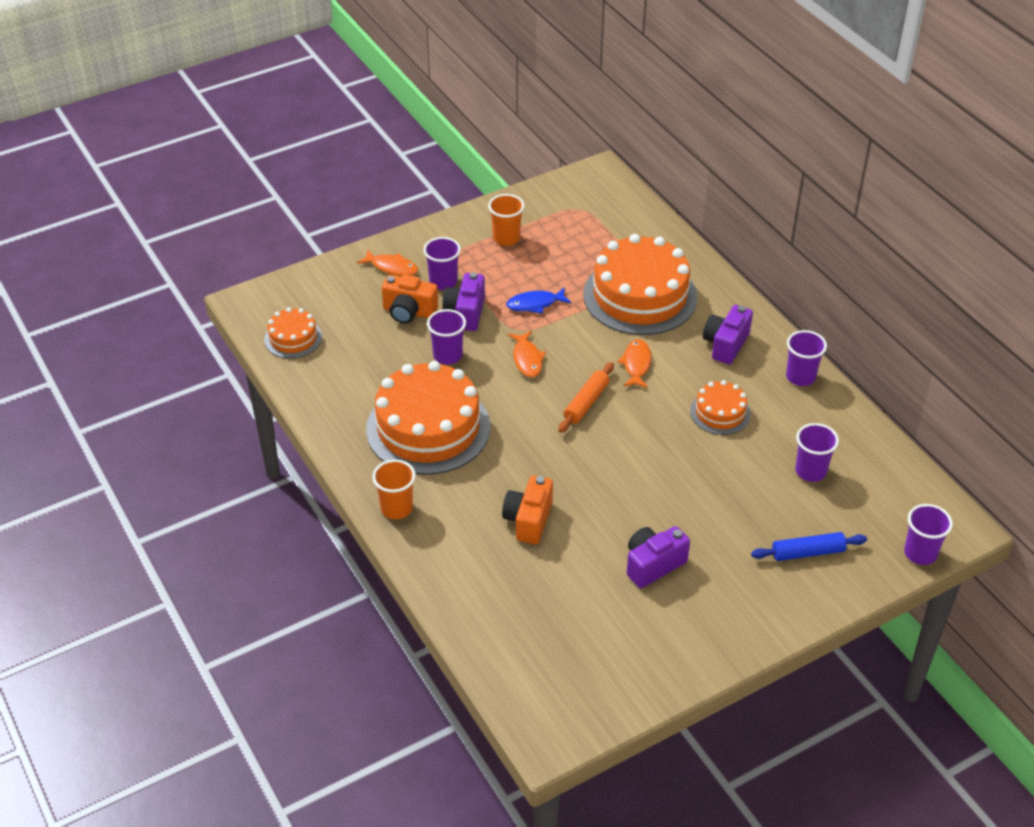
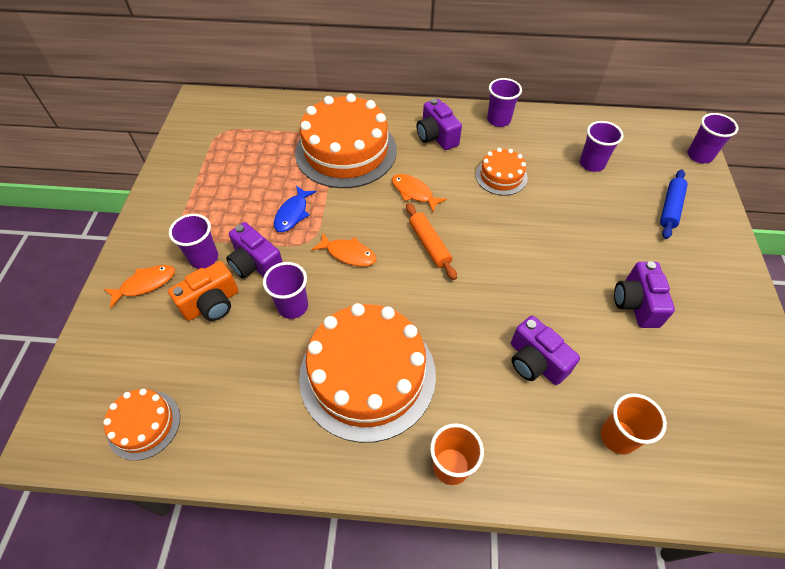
camera: 55 degrees left, 10 degrees up
(506, 238) = (202, 189): orange cup -> orange cup (618, 437)
(528, 520) = (535, 362): orange camera -> purple camera

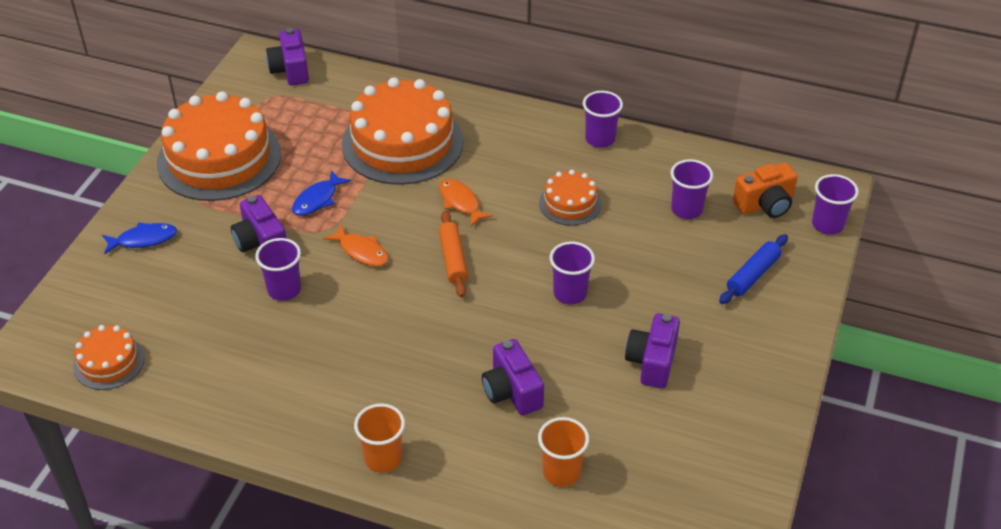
camera: 15 degrees right, 10 degrees down
(145, 284) = (143, 239): orange fish -> blue fish
(204, 258) = (209, 226): purple cup -> purple cup (570, 293)
(212, 304) = (204, 271): orange camera -> orange camera (765, 204)
(367, 375) = (335, 366): orange cake -> orange cake (219, 158)
(436, 136) = (515, 145): purple camera -> purple camera (290, 70)

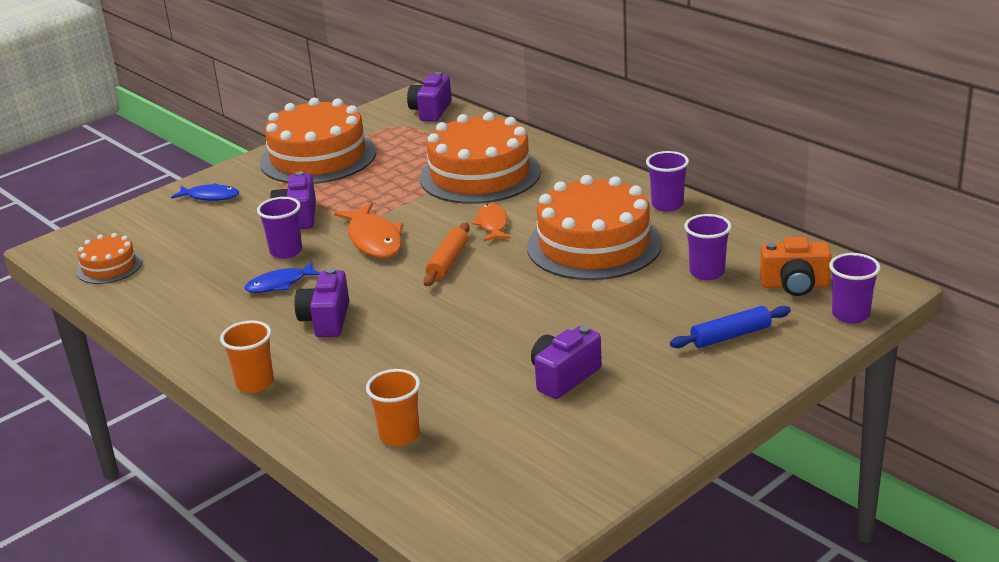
camera: 30 degrees right, 15 degrees down
(317, 199) = (371, 198): blue fish -> blue fish (280, 284)
(361, 251) = (374, 240): orange fish -> orange fish, size x1.56
(512, 391) = (411, 366): purple camera -> purple camera (326, 320)
(570, 203) = (594, 245): orange cake -> orange cake, size x2.04
(570, 293) = (532, 309): purple cup -> none

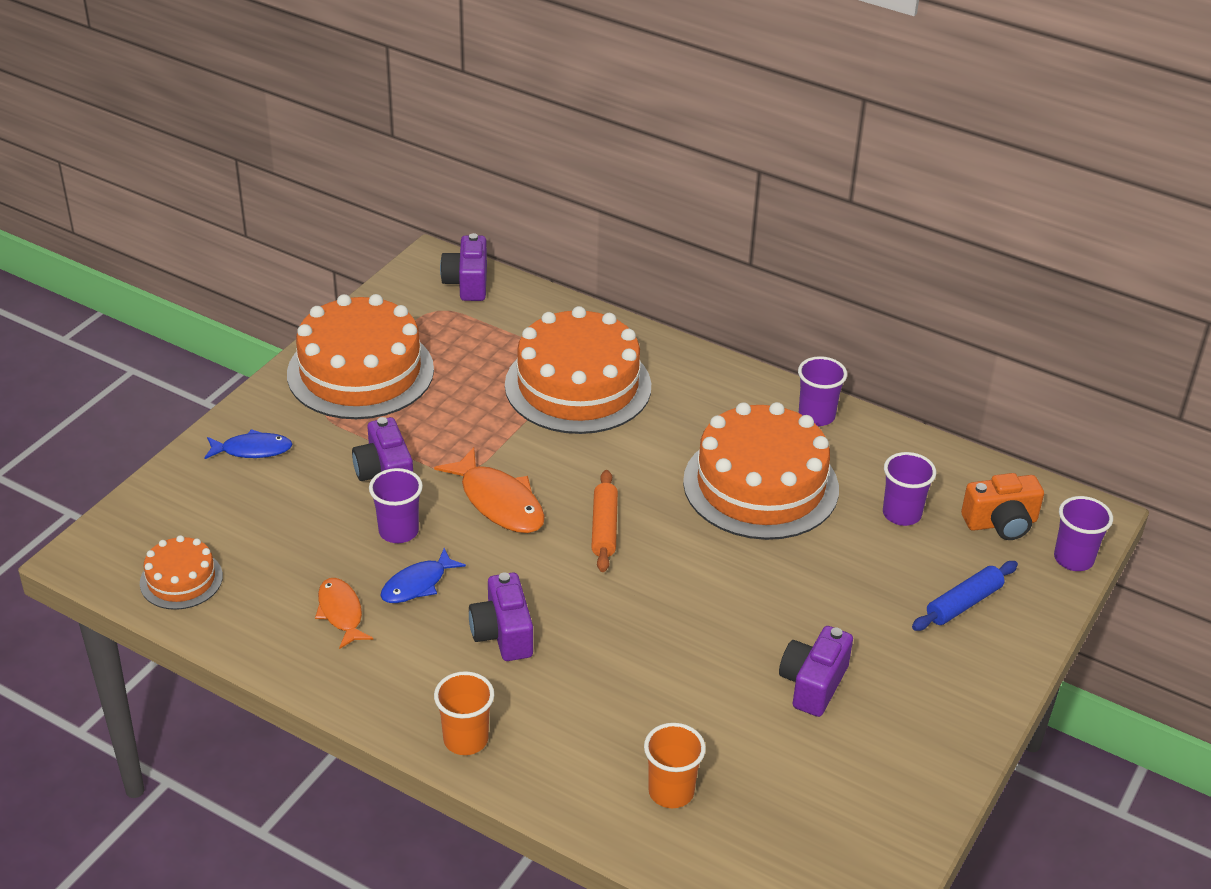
camera: 20 degrees left, 10 degrees up
(492, 224) = (629, 464): orange fish -> orange fish (341, 613)

